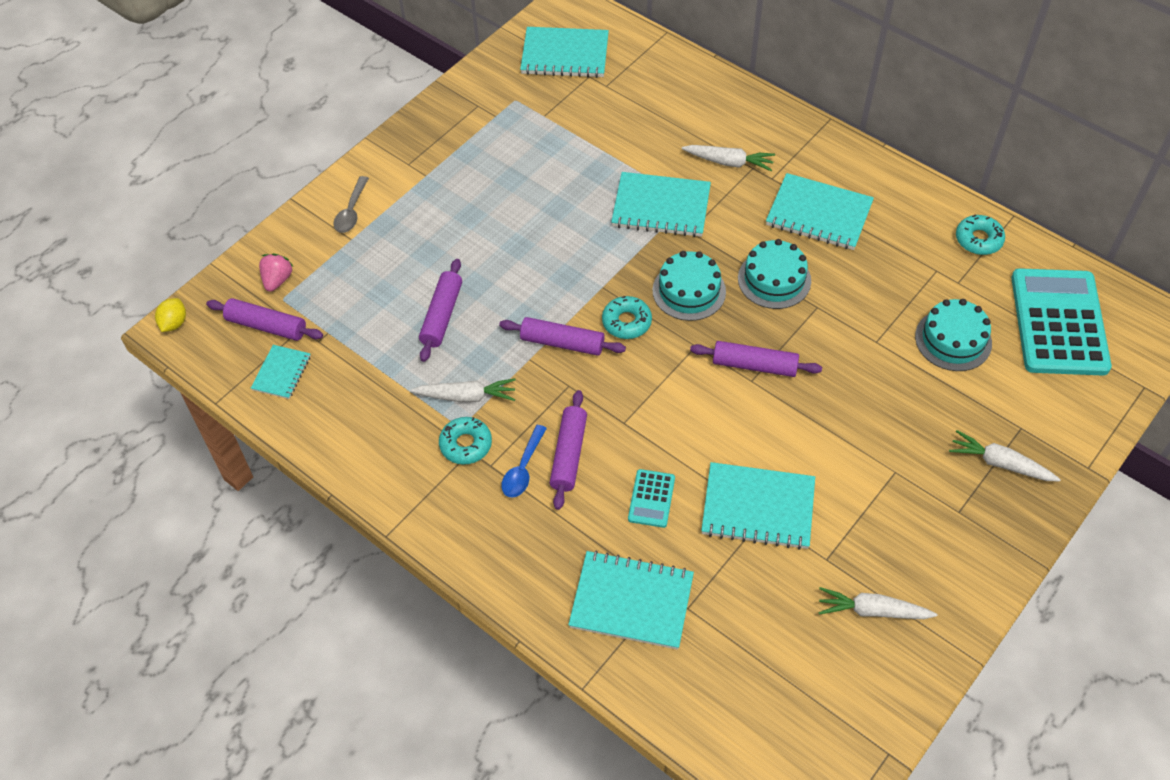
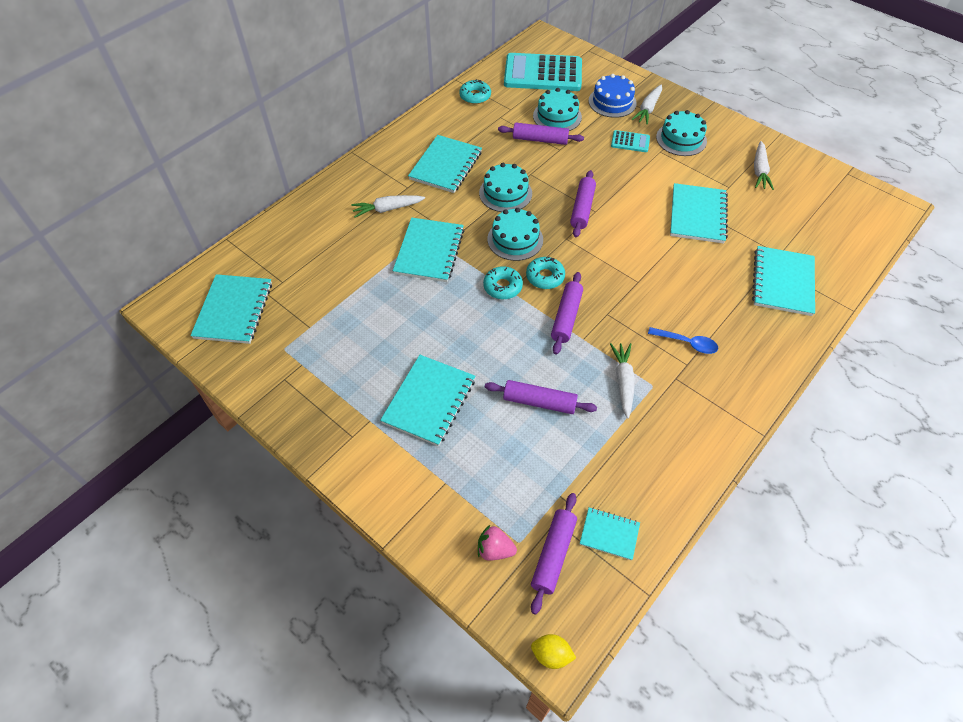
camera: 90 degrees left, 0 degrees up
(351, 211) = (409, 485): grey spoon -> none
(447, 220) = (429, 401): none -> turquoise notebook
(466, 444) = (670, 381): turquoise donut -> turquoise donut (502, 287)
(568, 454) = (670, 315): purple rolling pin -> purple rolling pin (540, 140)
(651, 498) = (700, 268): turquoise calculator -> turquoise calculator (630, 142)
(729, 162) = (387, 209): white carrot -> white carrot turned 120 degrees counterclockwise
(931, 504) = (681, 139): none -> turquoise cake
(1007, 414) = (612, 102): none -> blue cake

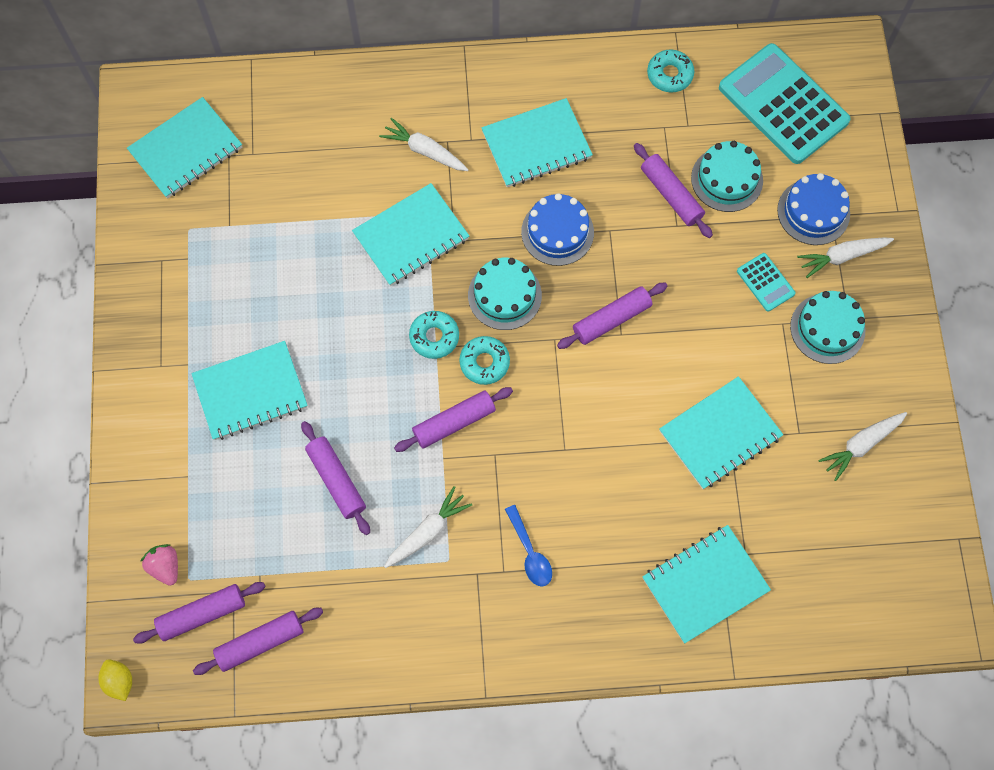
camera: 45 degrees right, 15 degrees up
(505, 193) = (557, 232): turquoise cake -> blue cake
(609, 534) = (260, 642): turquoise notebook -> purple rolling pin

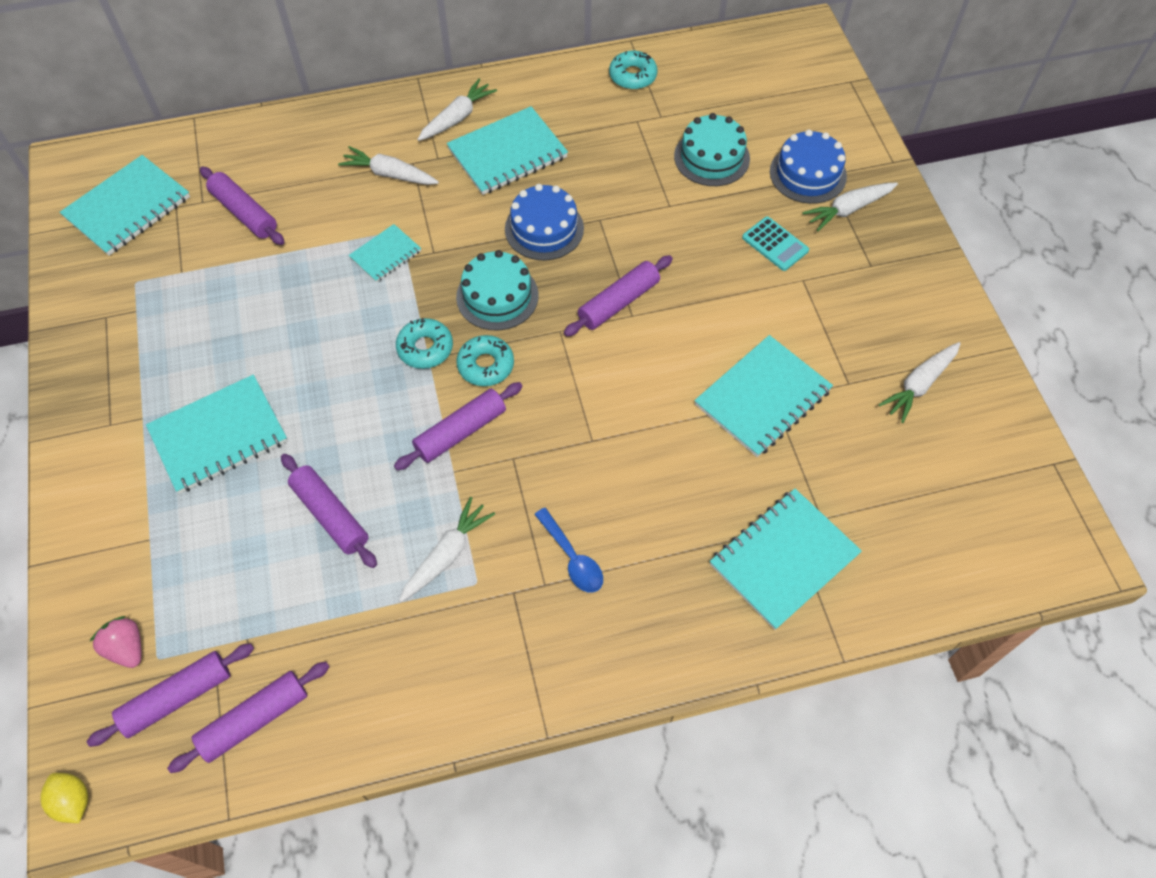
camera: 10 degrees left, 10 degrees down
(411, 236) = (385, 255): turquoise notebook -> turquoise notebook, size x0.56
(495, 97) = (457, 117): none -> white carrot
(671, 195) = (657, 179): purple rolling pin -> purple rolling pin (244, 213)
(783, 104) = (752, 86): turquoise calculator -> none
(827, 328) = (851, 278): turquoise cake -> none

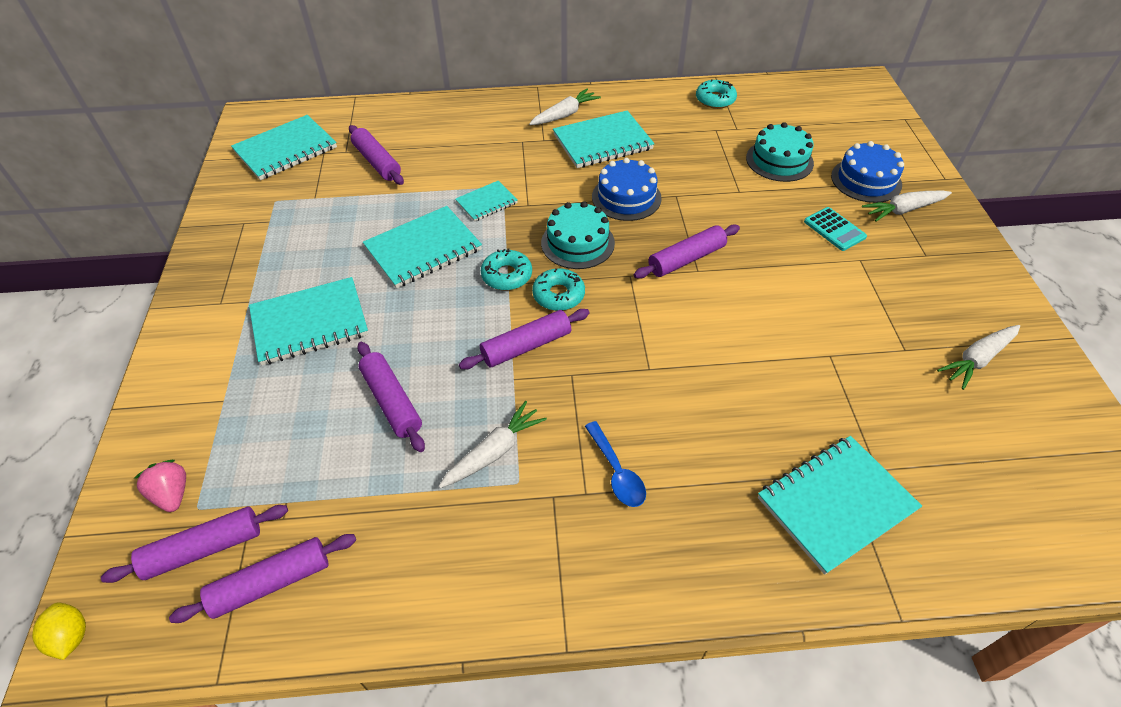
camera: 10 degrees right, 10 degrees down
(389, 174) = (501, 147): white carrot -> none
(762, 398) = (818, 352): turquoise notebook -> turquoise notebook (423, 249)

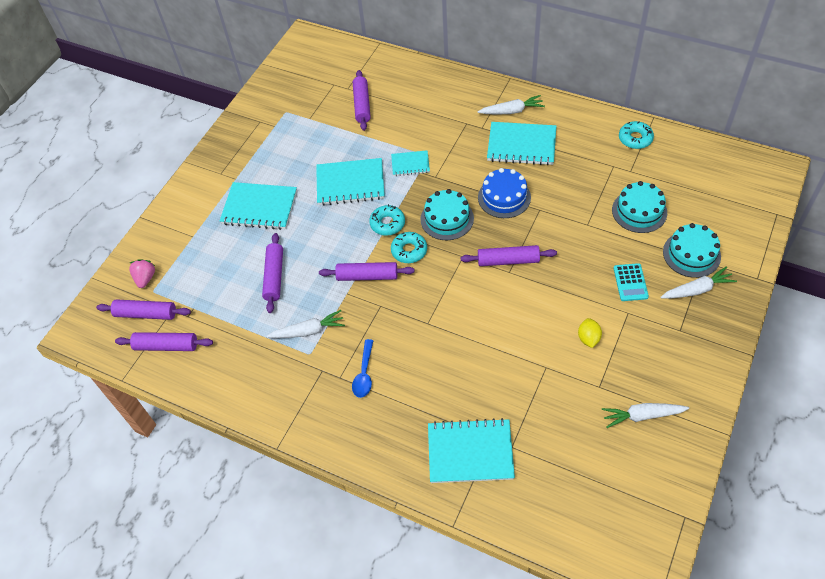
camera: 35 degrees right, 5 degrees up
(71, 637) = (75, 328): yellow lemon -> yellow lemon (588, 338)
(286, 150) = (312, 73): turquoise notebook -> none
(866, 180) = (691, 254): blue cake -> turquoise cake
(903, 210) = (697, 289): white carrot -> white carrot turned 150 degrees clockwise

